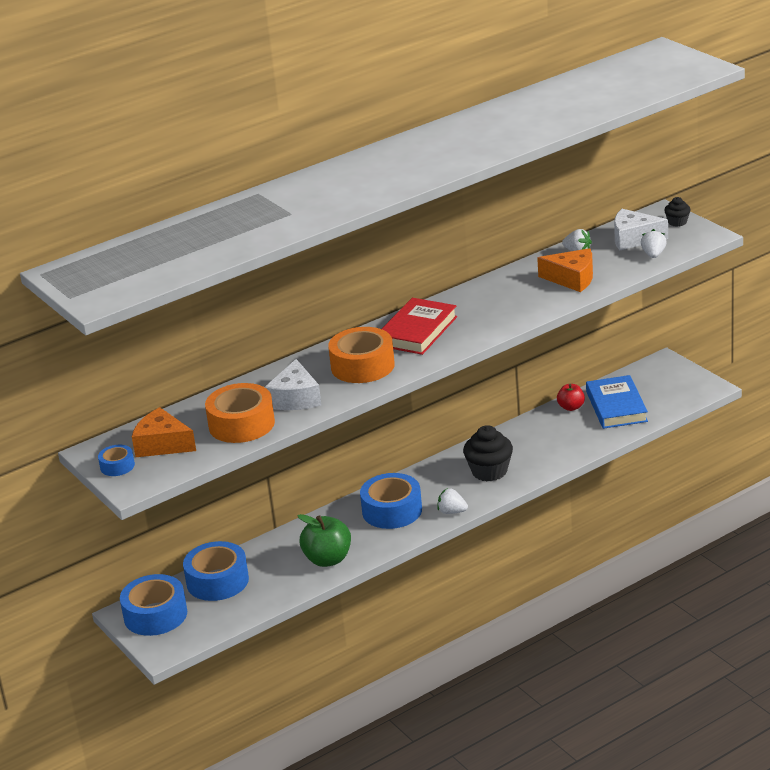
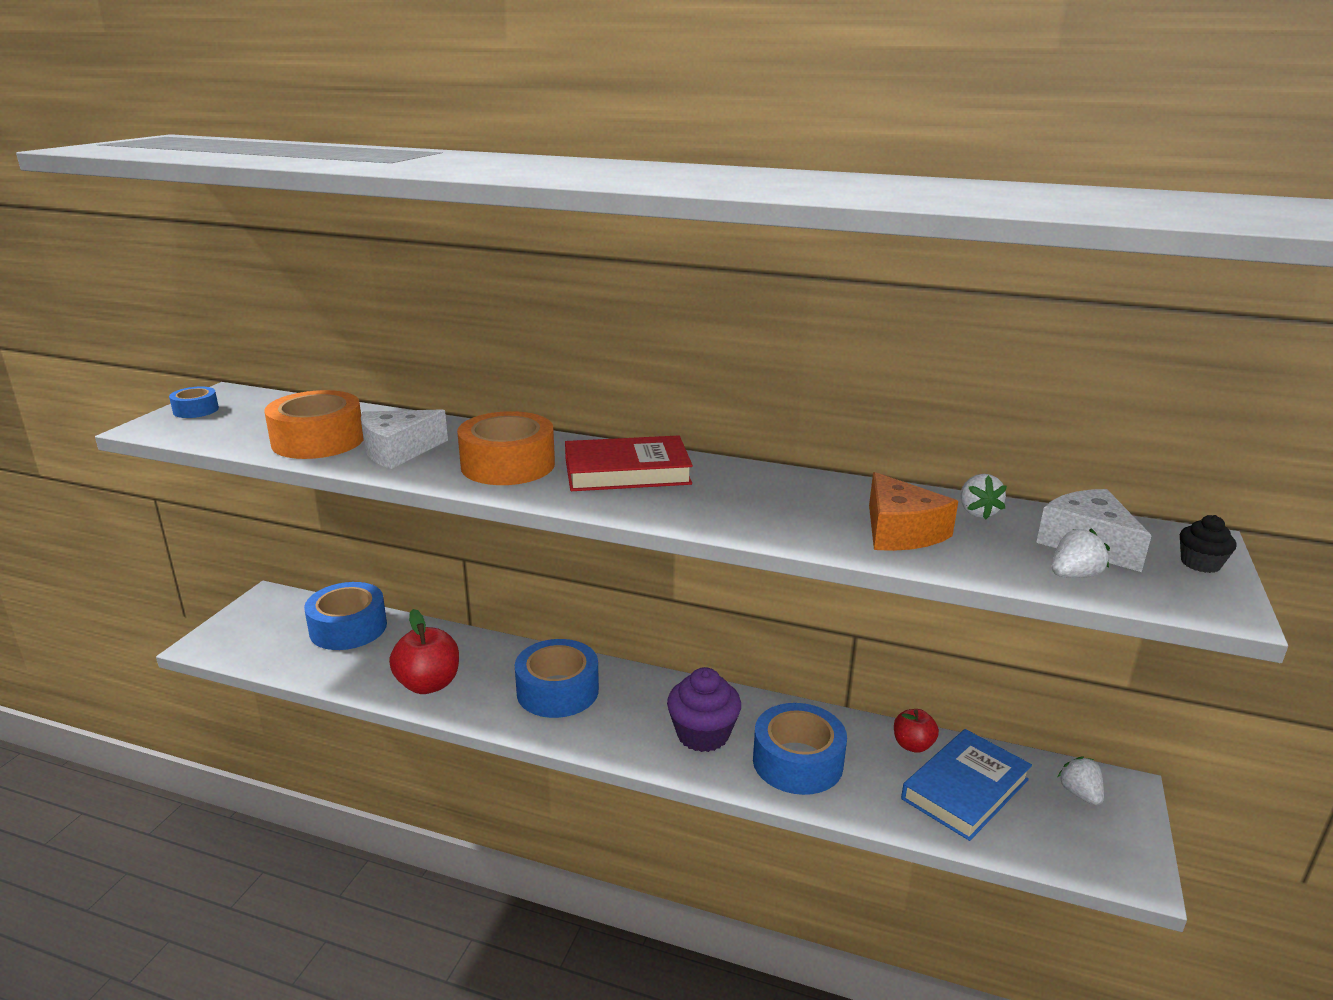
camera: 50 degrees right, 5 degrees down
(155, 615) = (269, 615): blue tape -> blue tape (797, 762)
(162, 444) = (252, 417): orange cheese -> none
(328, 559) = (428, 684): green apple -> red apple
(452, 512) = (590, 740): white strawberry -> white strawberry (1079, 794)
(489, 471) = (703, 734): black cupcake -> purple cupcake

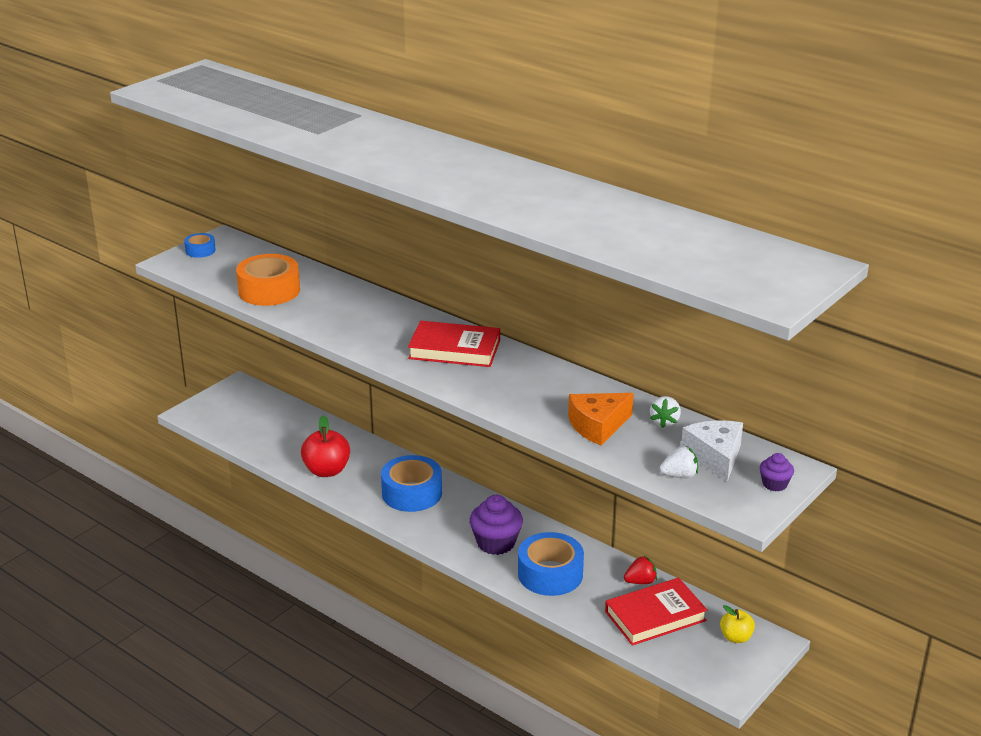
camera: 20 degrees right, 5 degrees up
(348, 628) = (287, 419): blue tape -> none
(398, 451) = (316, 307): white cheese -> none
(508, 465) = (380, 331): orange tape -> none
(900, 531) = (597, 426): orange cheese -> orange cheese turned 60 degrees clockwise
(912, 745) = (640, 581): red apple -> red strawberry
(965, 789) = (655, 616): blue book -> red book
(1079, 794) = (736, 637): white strawberry -> yellow apple
(1200, 564) = (774, 484): black cupcake -> purple cupcake

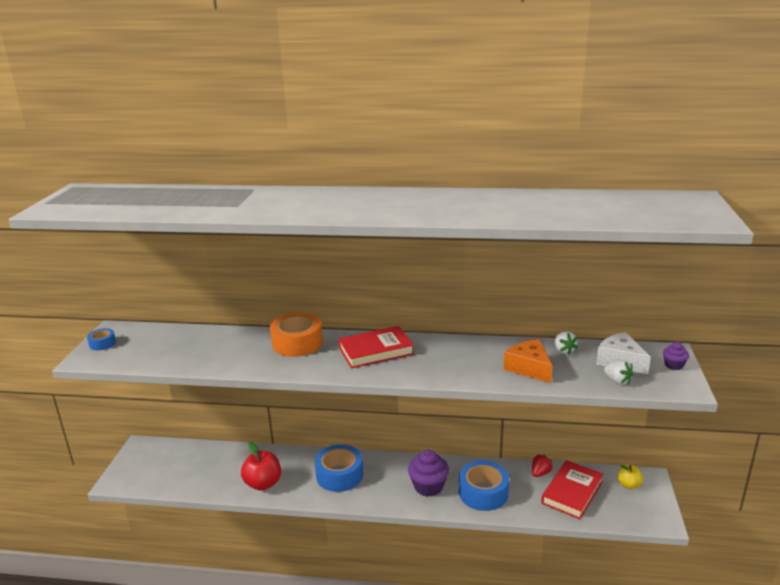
camera: 30 degrees left, 5 degrees down
(269, 290) = (191, 355): orange tape -> orange tape (297, 343)
(597, 426) = (529, 368): orange cheese -> orange cheese turned 120 degrees clockwise
(679, 475) = (617, 381): white strawberry -> white strawberry turned 90 degrees clockwise

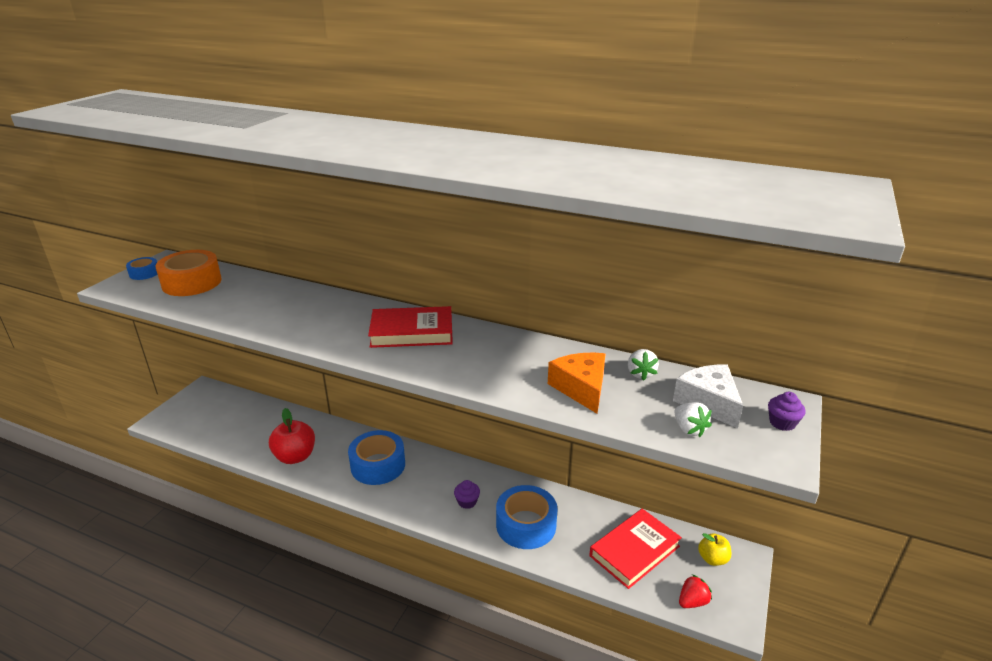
camera: 15 degrees right, 5 degrees up
(297, 343) = (334, 307): orange tape -> orange tape (192, 282)
(428, 486) = (467, 502): purple cupcake -> purple cupcake, size x0.53
(540, 473) = (606, 517): red strawberry -> red strawberry (692, 601)

